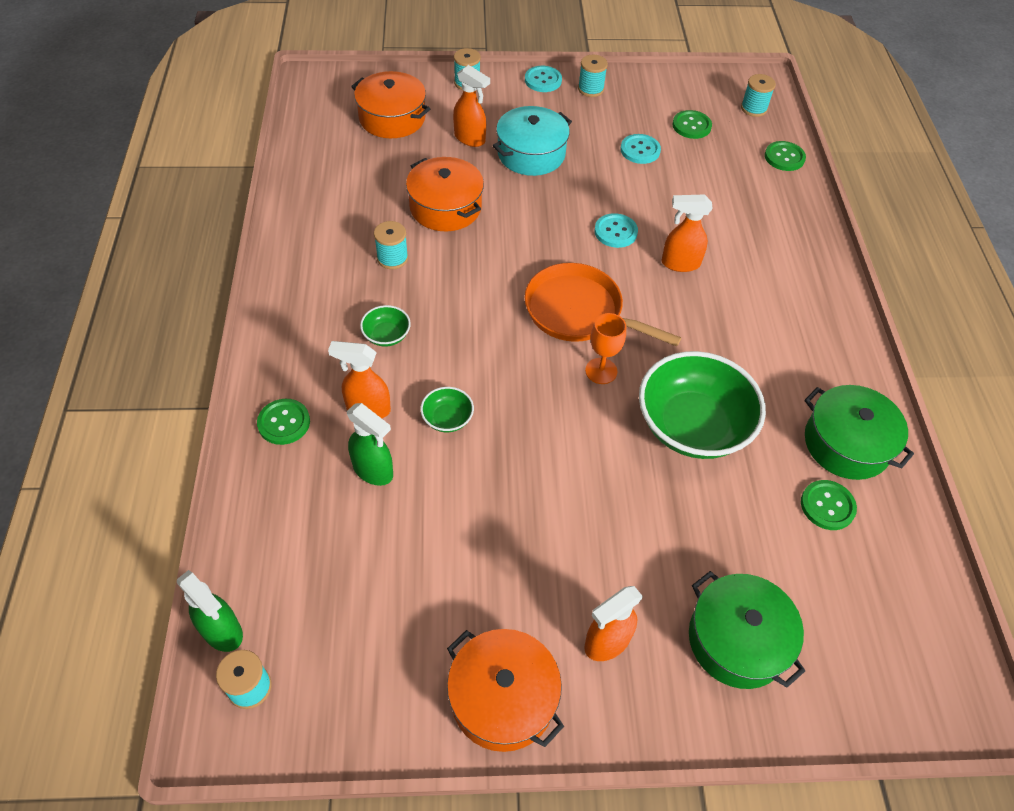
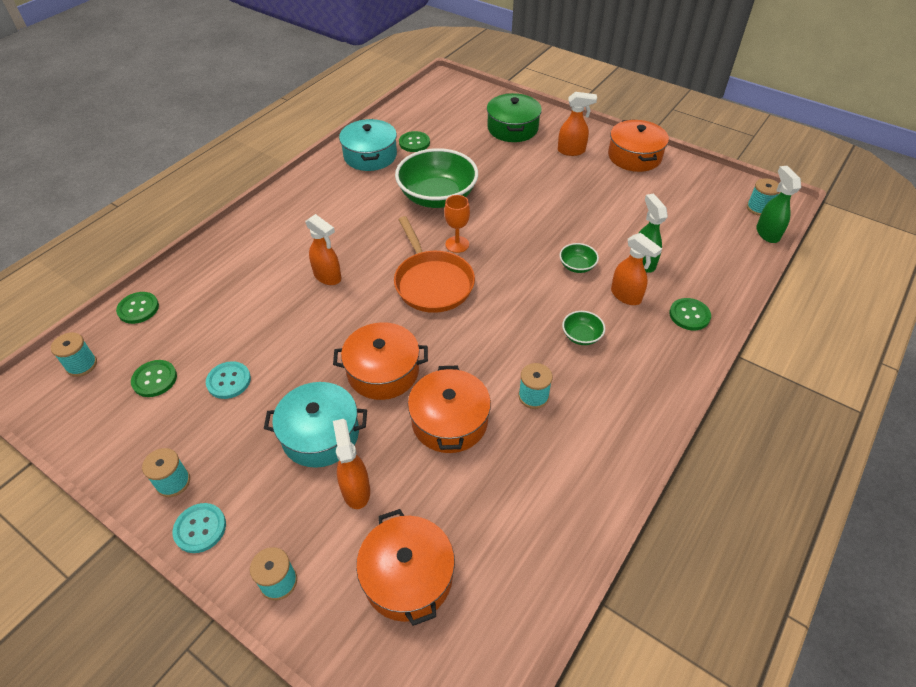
camera: 140 degrees left, 5 degrees down
(534, 214) = (383, 371): none -> orange pot
(615, 232) = (341, 322): turquoise button -> none
(846, 443) = (370, 156): green pot -> turquoise pot

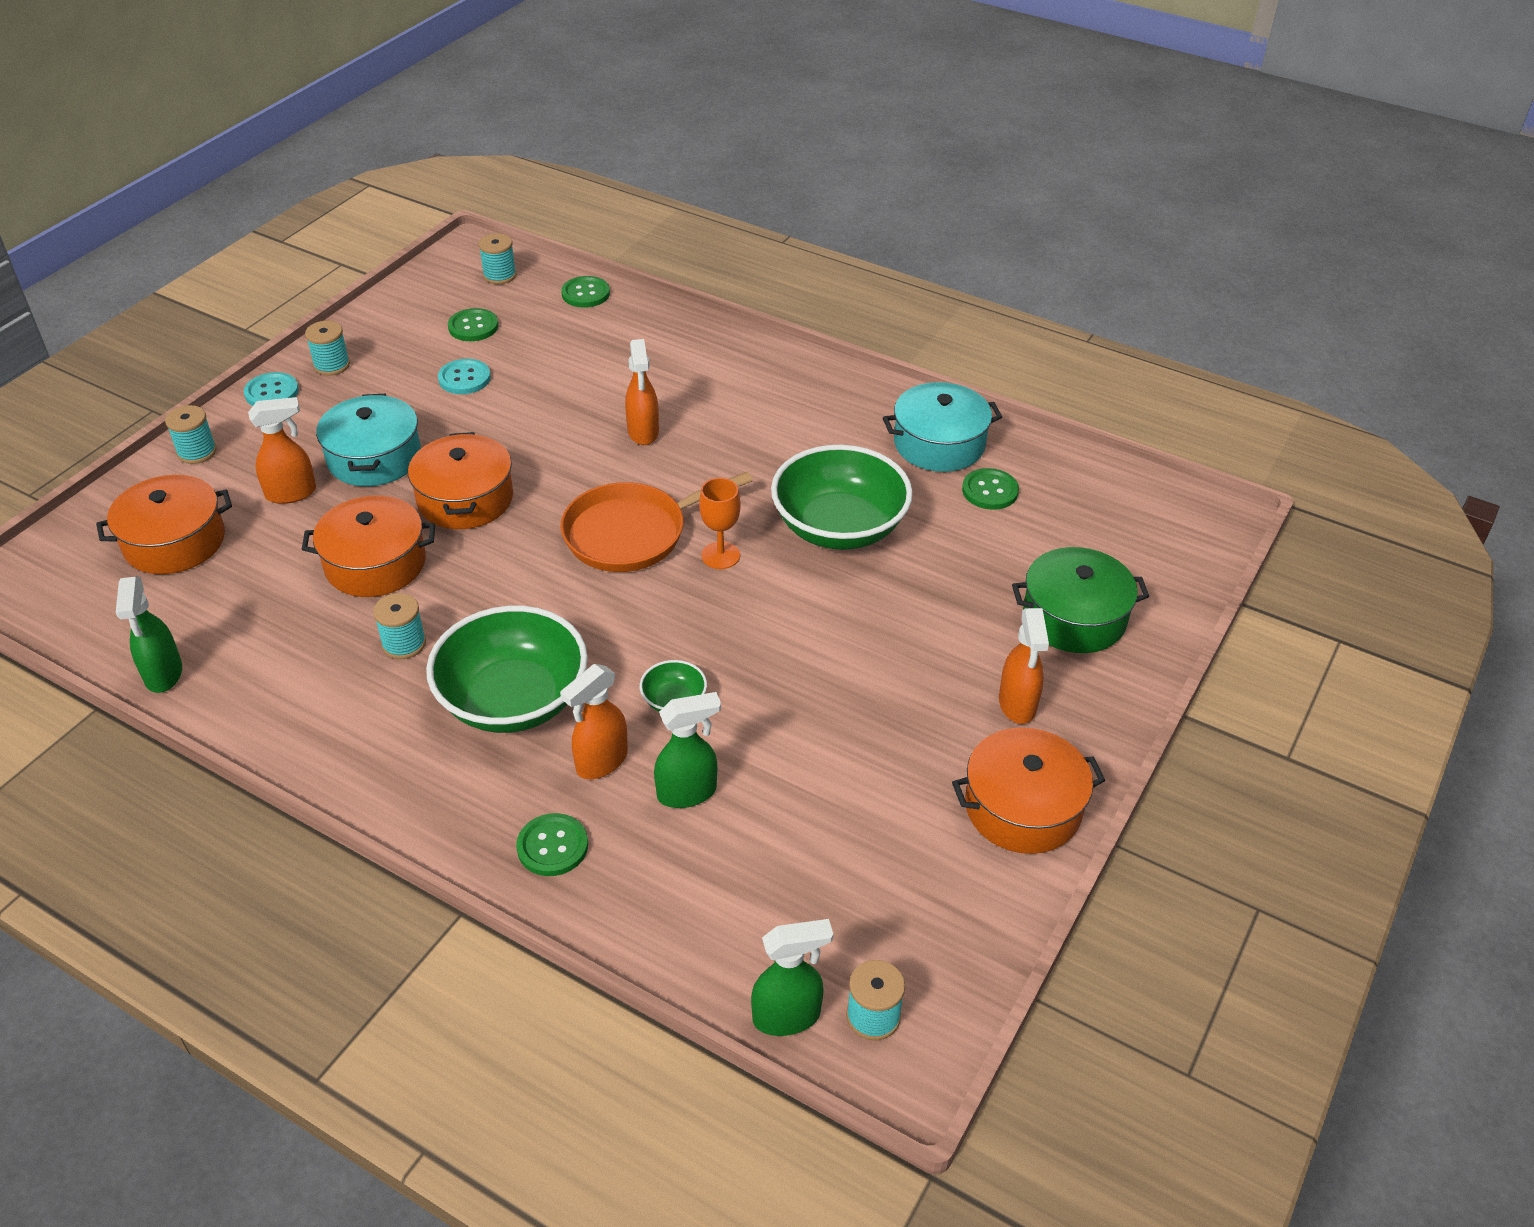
camera: 85 degrees right, 5 degrees down
(328, 277) = (643, 432): orange spray bottle -> orange spray bottle turned 45 degrees counterclockwise
(569, 552) = (163, 675): none -> green spray bottle
(581, 336) = (513, 700): green bowl -> green bowl, size x2.32

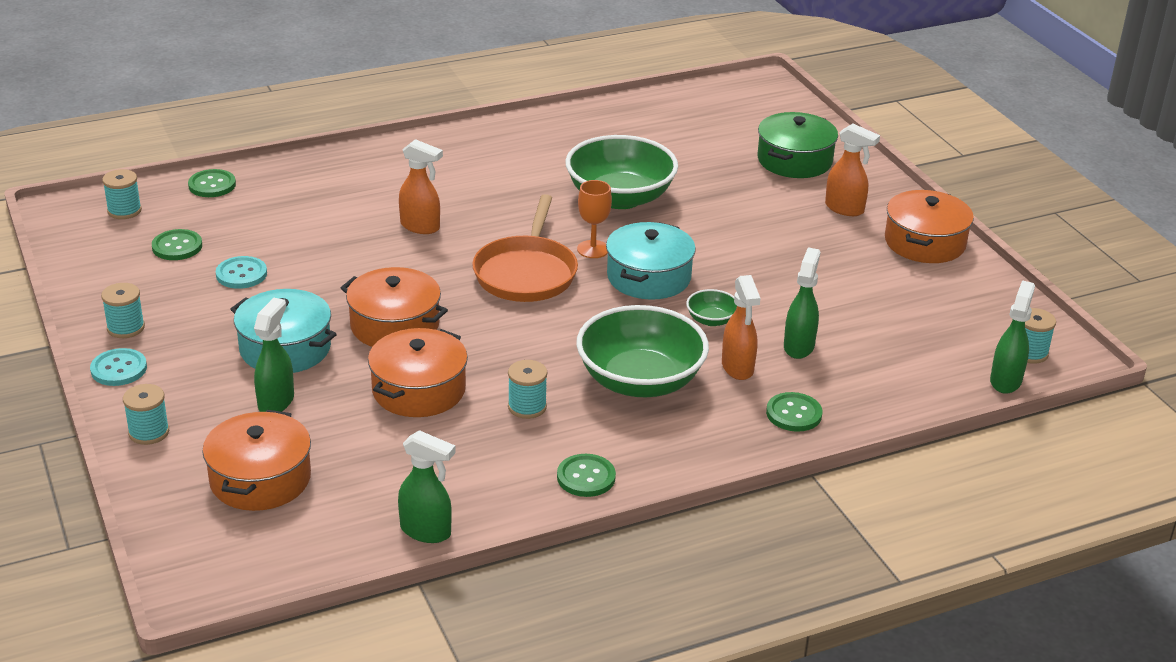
camera: 55 degrees left, 10 degrees down
(292, 493) = (276, 401): orange spray bottle -> green spray bottle
(939, 444) = (585, 131): turquoise pot -> turquoise pot (649, 277)
(990, 491) = (652, 135): green button -> green button (586, 477)

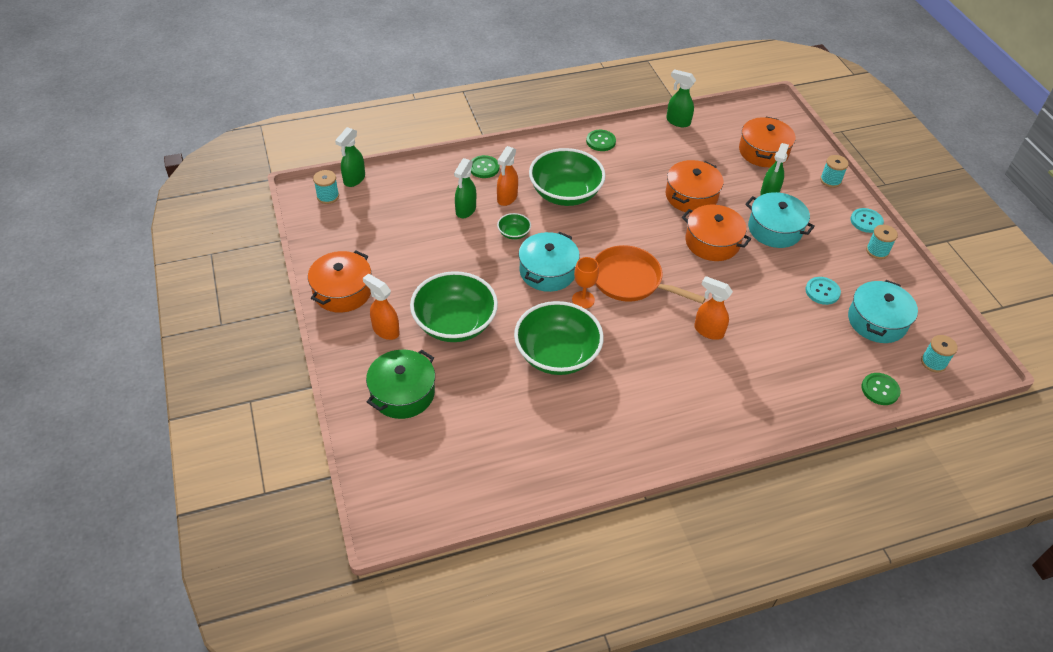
camera: 175 degrees left, 15 degrees up
(177, 247) = (877, 321): green button -> turquoise pot
(526, 273) = (630, 280): orange pan -> orange pan turned 75 degrees counterclockwise
(527, 407) = (630, 181): turquoise spool -> none
(737, 368) = (507, 198): orange spray bottle -> orange spray bottle turned 150 degrees counterclockwise
(759, 219) = (454, 323): none -> green bowl

